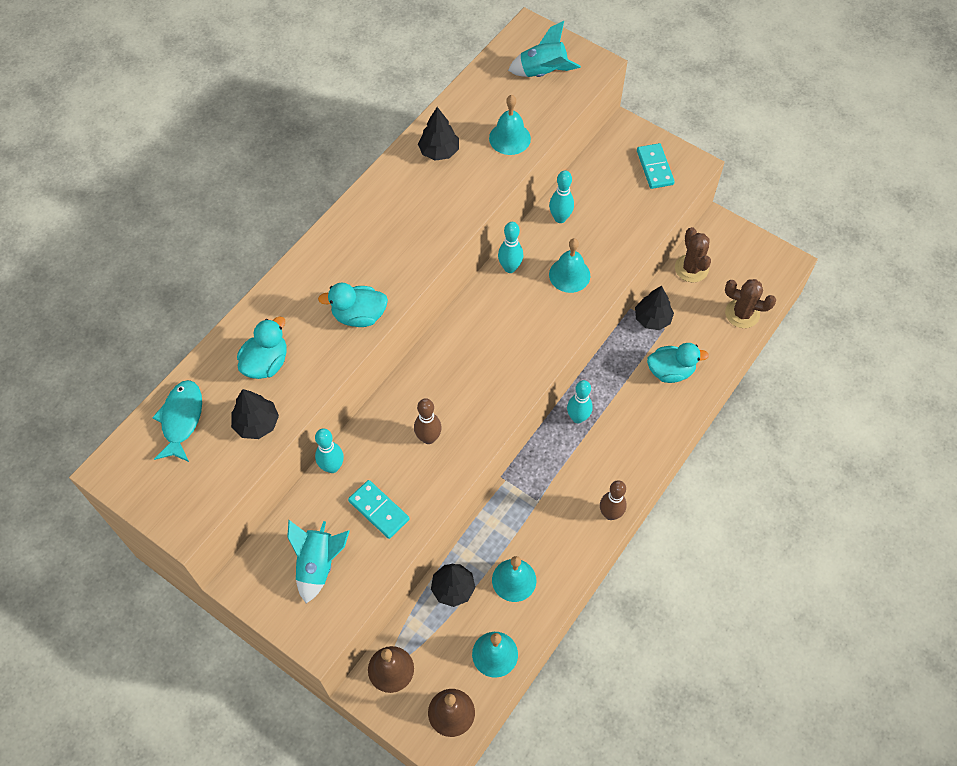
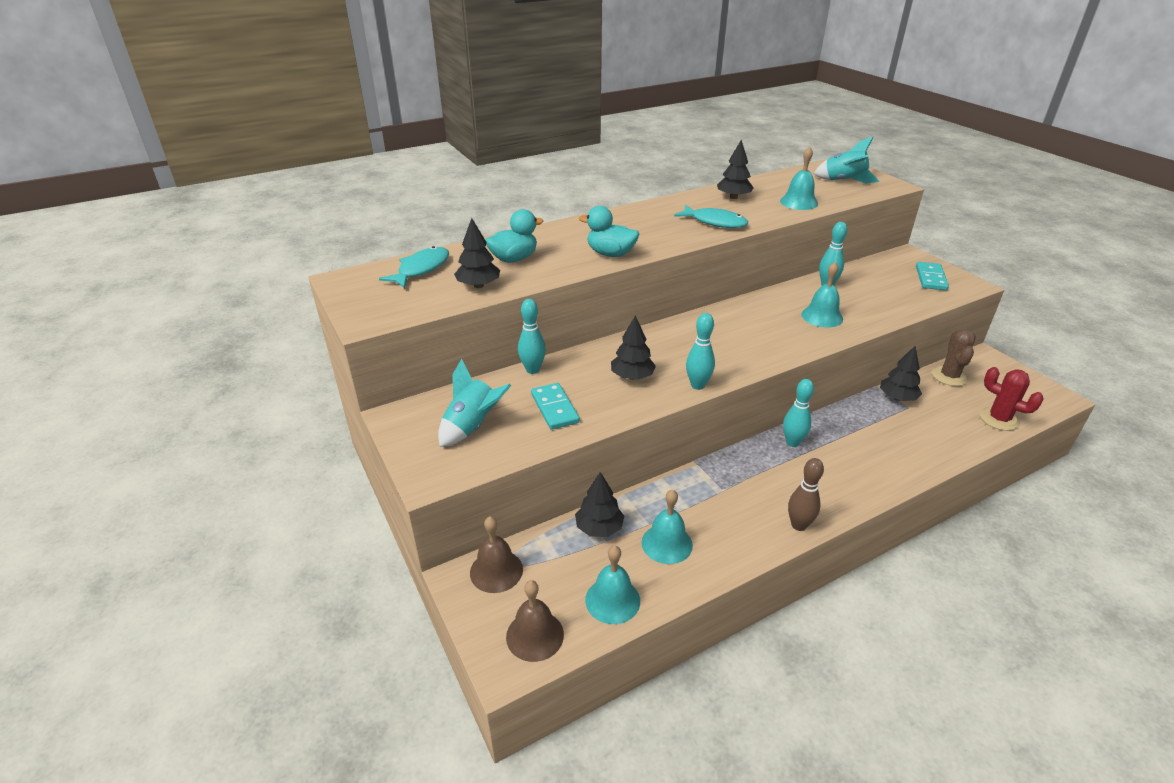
camera: 25 degrees right, 25 degrees down
(428, 438) = (632, 376): brown bowling pin -> black tree
(438, 213) = (715, 222): none -> turquoise fish
(510, 268) = (766, 300): turquoise bowling pin -> turquoise bowling pin (697, 385)
(670, 371) = (906, 438): turquoise duck -> none
(742, 313) = (999, 419): brown cactus -> red cactus

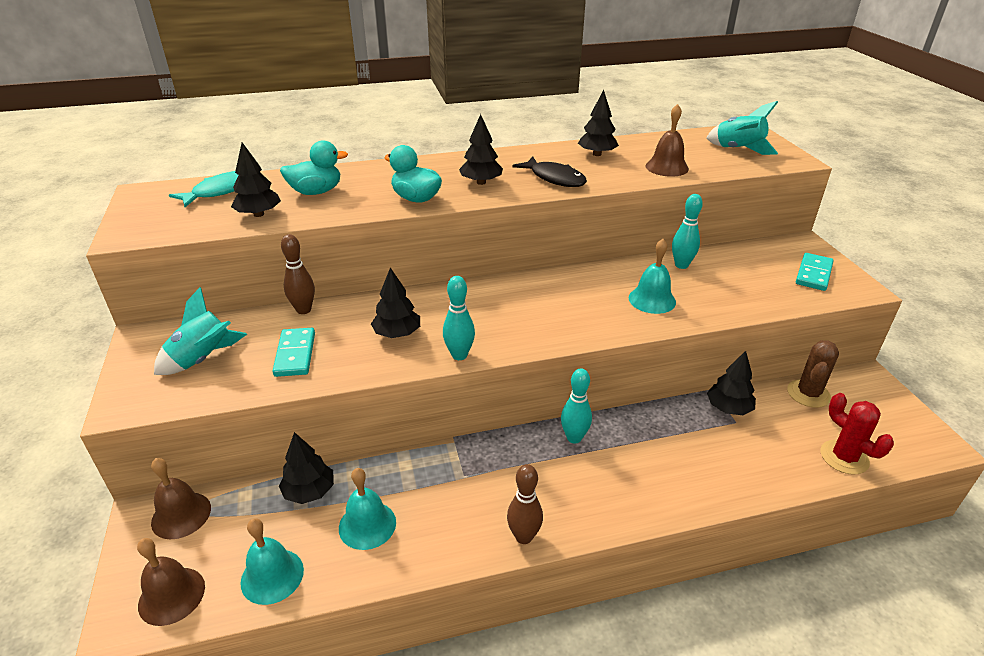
camera: 15 degrees right, 0 degrees up
(532, 370) = (303, 310): turquoise bowling pin -> brown bowling pin
(655, 233) = (481, 182): none -> black tree
(715, 222) = (554, 178): turquoise fish -> black fish
(798, 202) = (667, 167): turquoise bell -> brown bell

